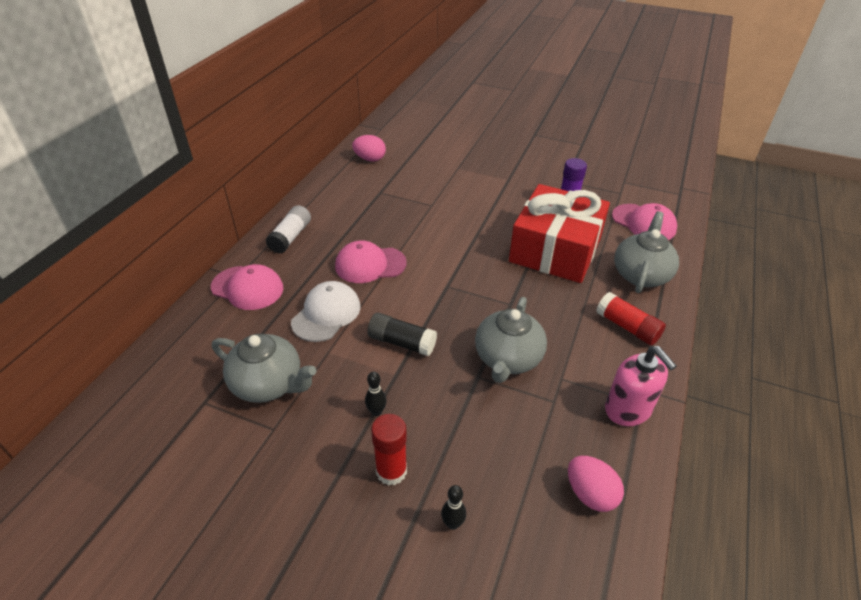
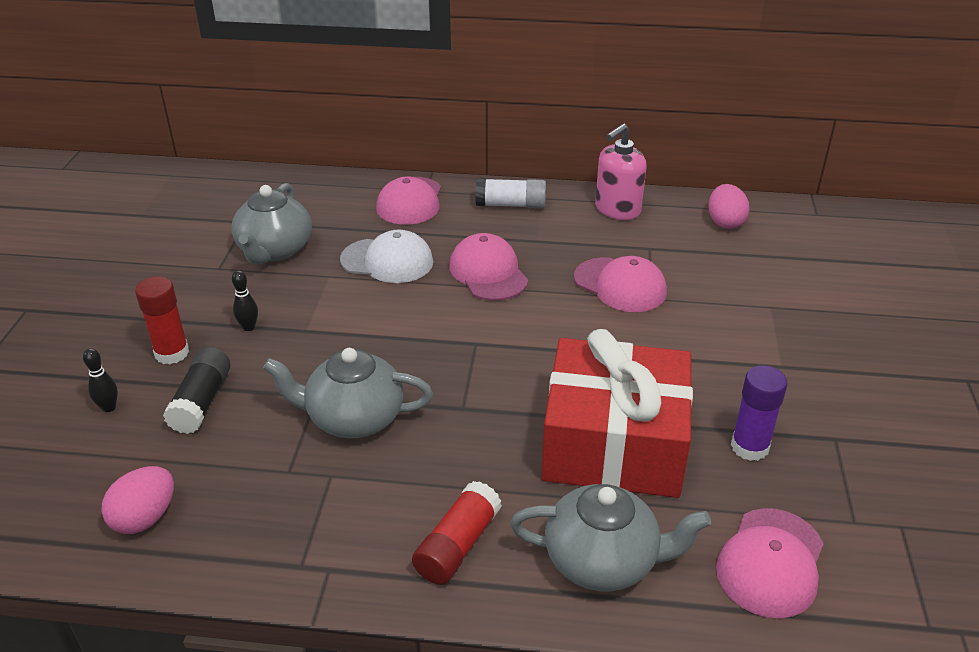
camera: 75 degrees right, 5 degrees down
(402, 342) = (358, 324): black glue stick -> black glue stick (202, 402)
(413, 213) = (620, 285): none -> pink cap
(628, 410) = (284, 551): pink soap dispenser -> pink soap dispenser (617, 210)

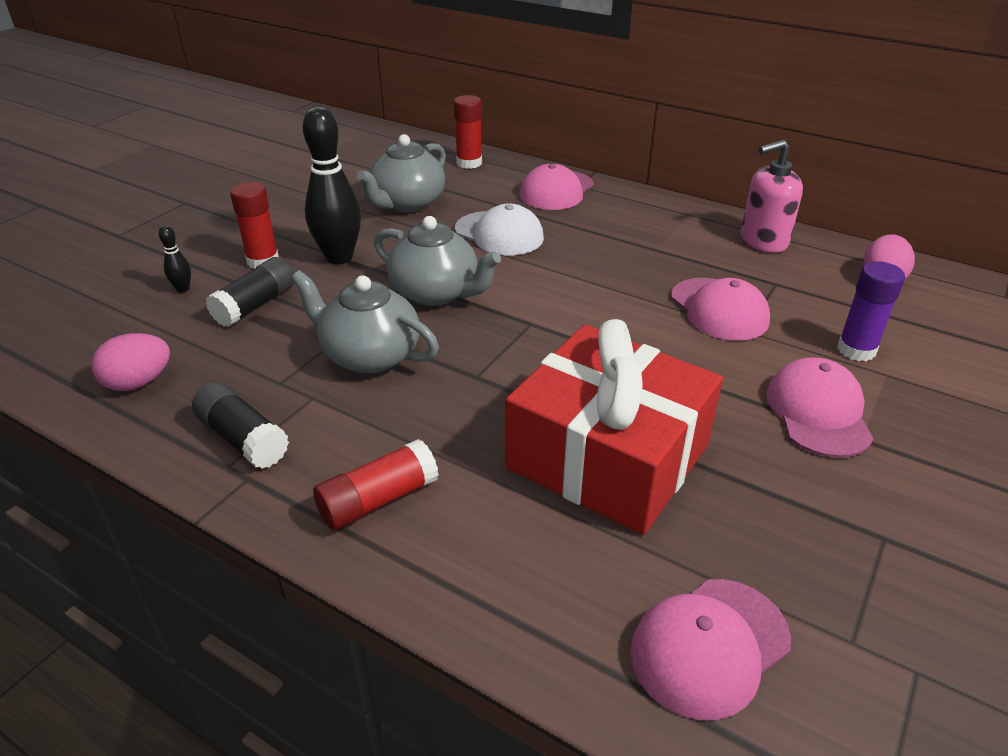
camera: 25 degrees right, 0 degrees up
(249, 327) = (339, 257): black bowling pin -> black bowling pin, size x2.28
(296, 535) = (243, 439): none -> black glue stick
(305, 190) = (469, 163): none -> red glue stick
(488, 272) = (588, 265): pink cap -> pink cap (818, 412)
(511, 205) = (652, 214): white glue stick -> none
(603, 561) = (513, 569): grey teapot -> grey teapot (436, 293)
(749, 447) = (765, 511): purple glue stick -> purple glue stick (856, 350)

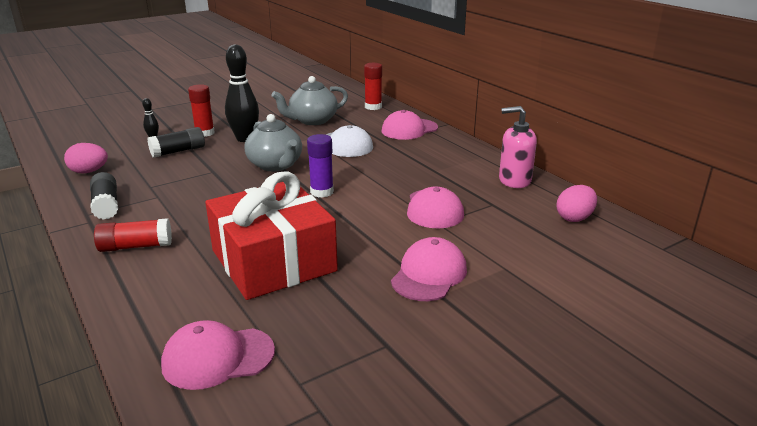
camera: 25 degrees right, 10 degrees down
(369, 355) = (206, 185): grey teapot -> none
(856, 350) = (500, 250): purple glue stick -> purple glue stick (322, 192)

